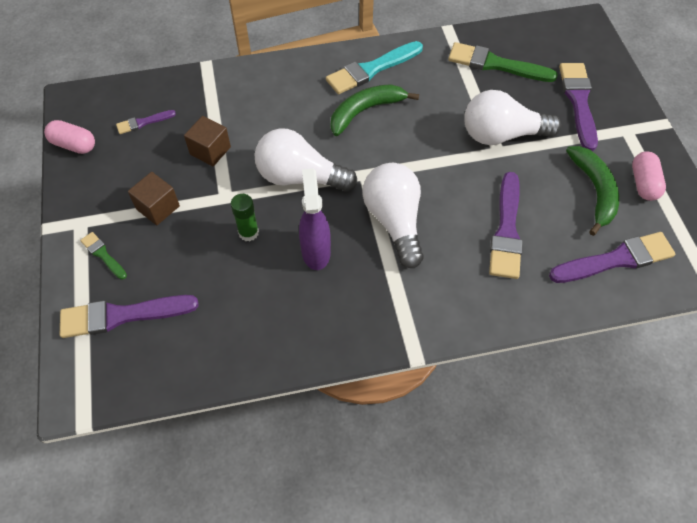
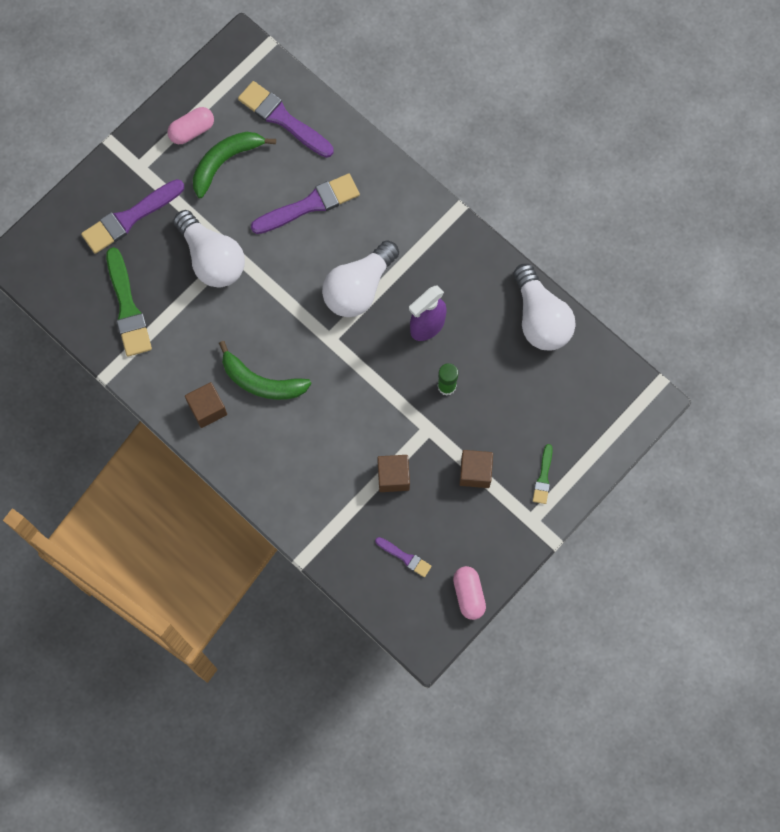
camera: 125 degrees left, 15 degrees up
(122, 315) = (576, 421): purple brush -> none
(299, 177) = (368, 386): white light bulb -> white light bulb (540, 318)
(371, 69) = (207, 409): turquoise brush -> brown cube

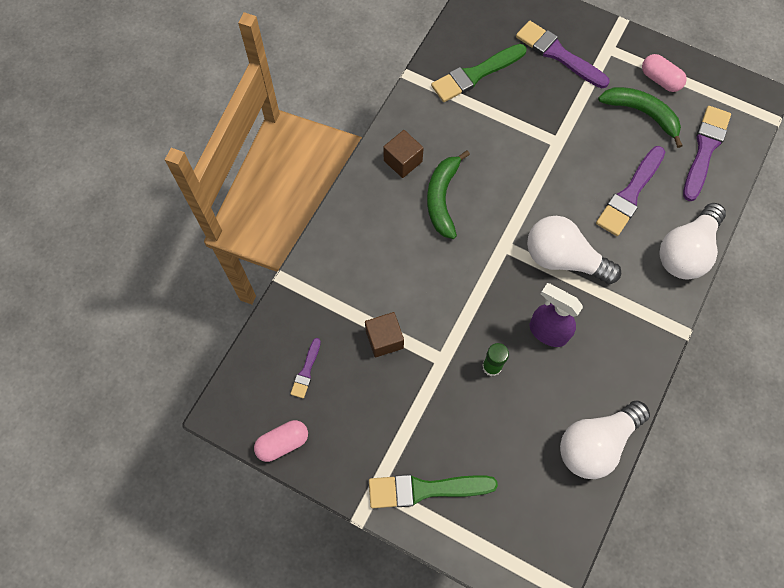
camera: 75 degrees right, 5 degrees down
(212, 258) = (545, 127): white light bulb -> white light bulb (686, 251)
(310, 204) = (630, 194): purple brush -> purple brush turned 75 degrees clockwise
(475, 472) = (411, 417): brown cube -> none
(543, 477) = (425, 489): green brush -> green brush, size x1.93

